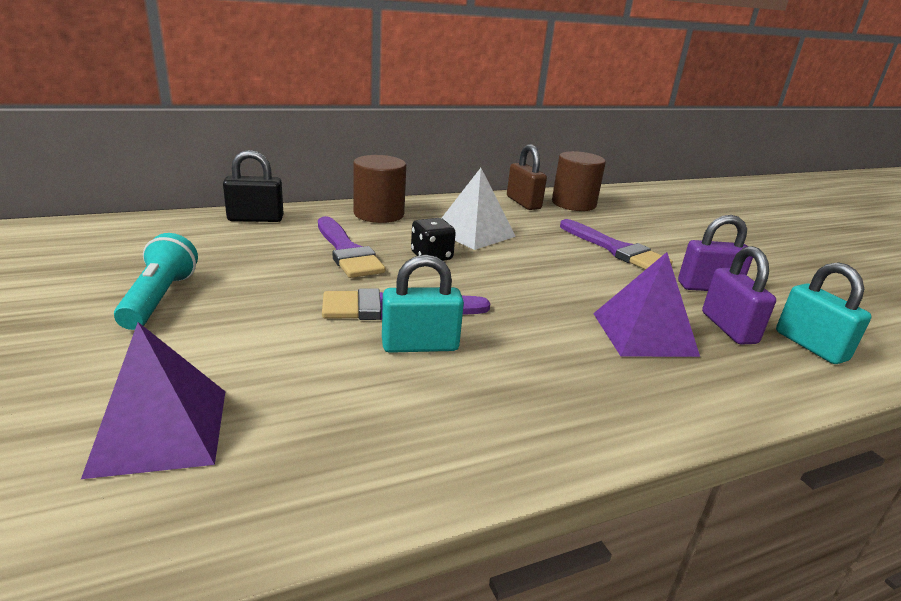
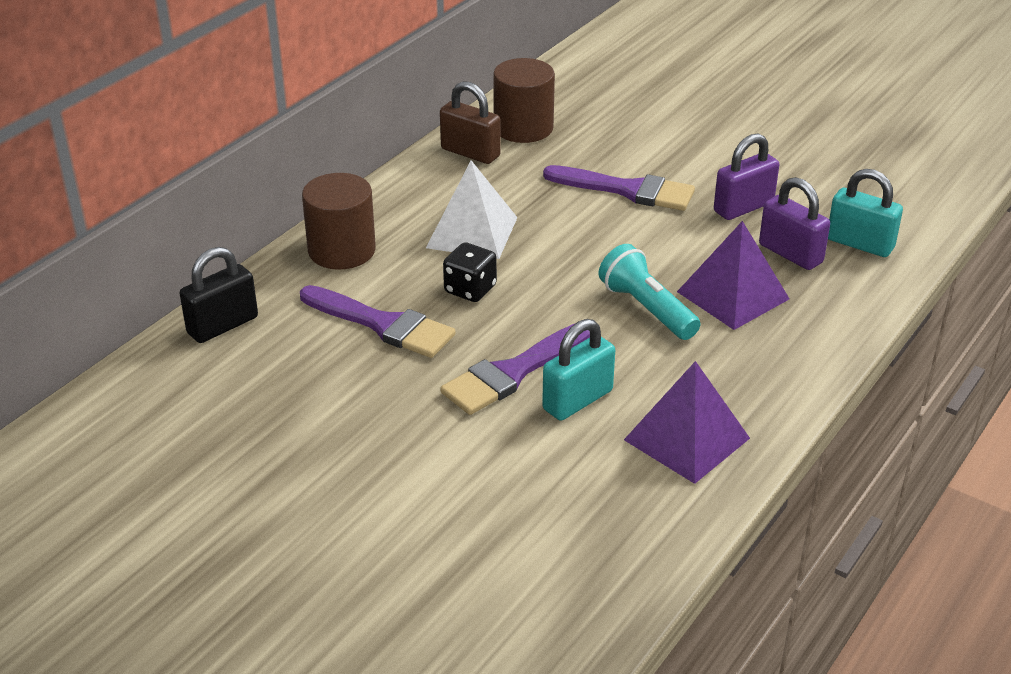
camera: 30 degrees left, 10 degrees up
(159, 298) = (297, 471): turquoise flashlight -> turquoise flashlight (646, 309)
(160, 430) = (487, 569): purple pyramid -> purple pyramid (686, 439)

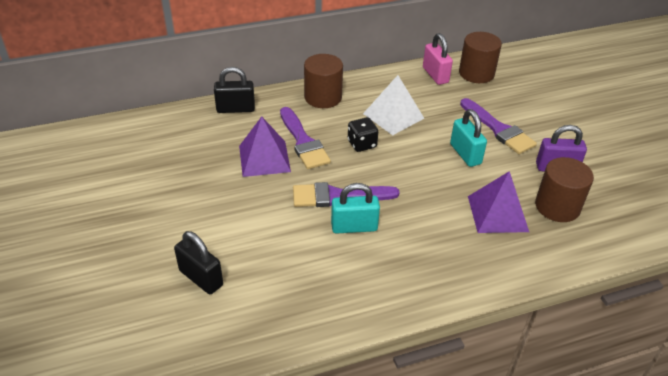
camera: 35 degrees right, 5 degrees up
(443, 574) = (201, 278): none -> black padlock
(470, 153) = (435, 75): brown padlock -> pink padlock
(646, 309) = (441, 197): turquoise flashlight -> none
(686, 439) = (388, 278): purple pyramid -> purple pyramid (264, 158)
(790, 254) = (557, 206): purple padlock -> brown cylinder
(860, 244) = (608, 221): turquoise padlock -> turquoise padlock (465, 154)

